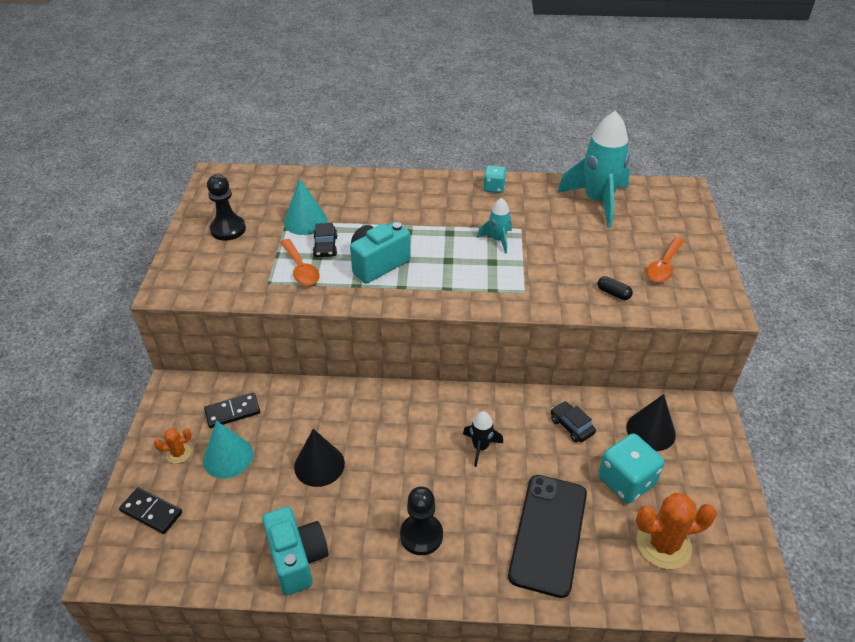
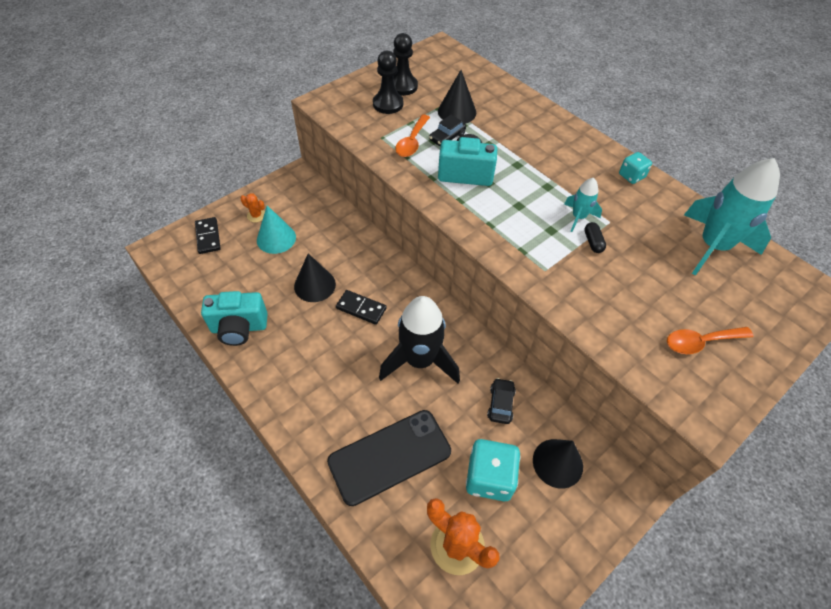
camera: 45 degrees right, 10 degrees up
(232, 412) = (309, 214): black domino -> black domino (361, 308)
(297, 559) = (239, 328): turquoise camera -> turquoise camera turned 60 degrees clockwise
(305, 221) = (457, 112): turquoise cone -> black cone
(421, 535) = (316, 379): black pawn -> black pawn (388, 104)
(480, 447) = (420, 360): black rocket -> black rocket, size x2.06
(613, 293) = (619, 327): black capsule -> black capsule (593, 242)

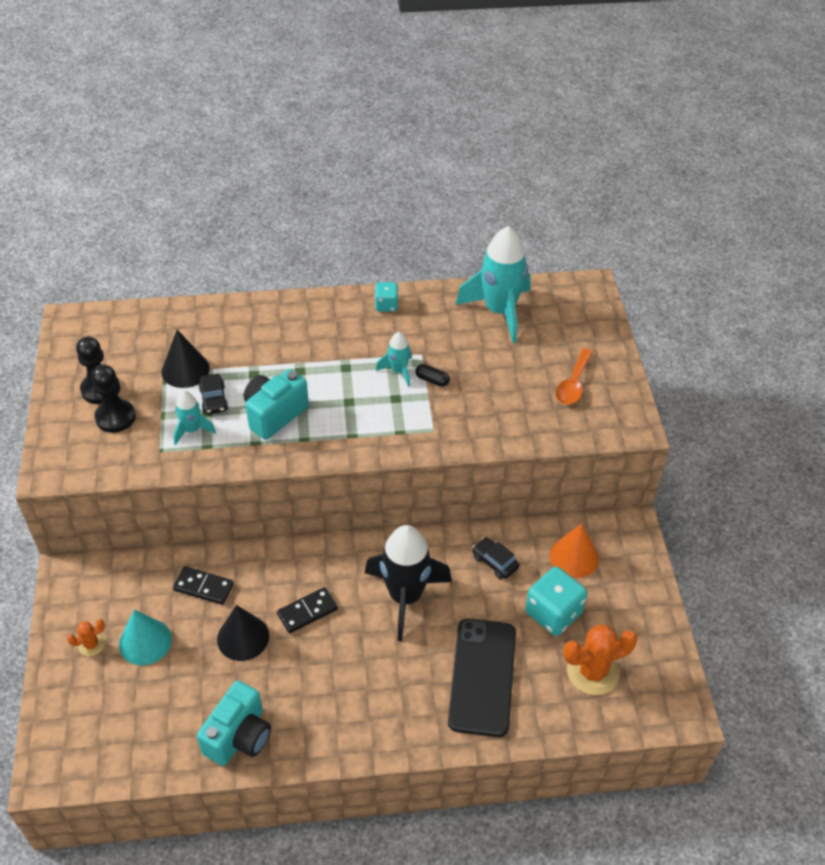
camera: 55 degrees left, 5 degrees down
(208, 237) = (78, 710): black domino -> black domino (203, 587)
(412, 142) = (192, 430): orange spoon -> turquoise rocket
(557, 463) = (574, 557): black cone -> orange cone

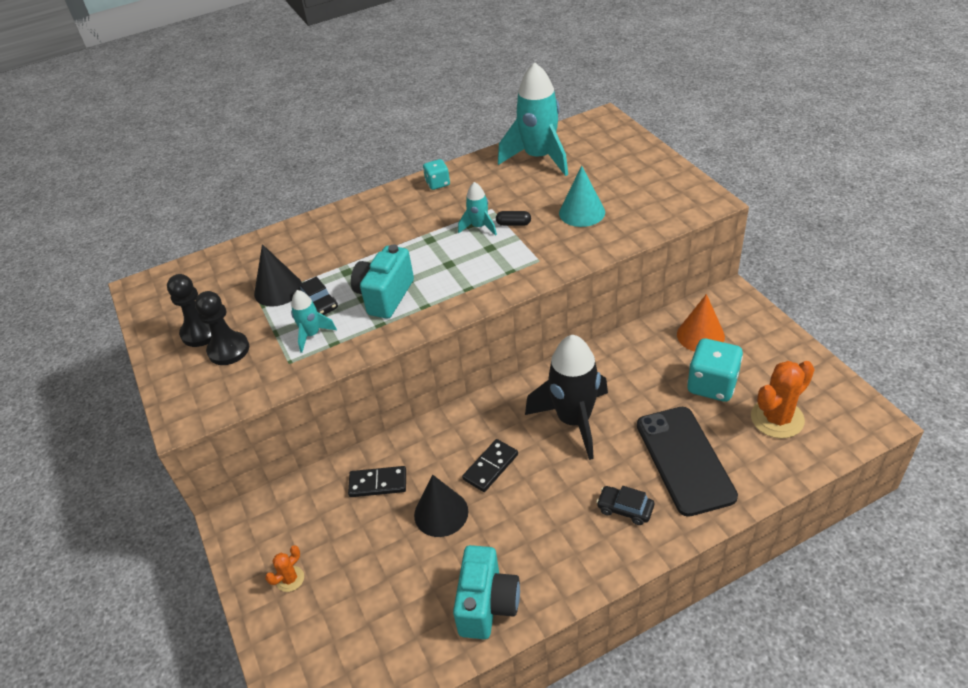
camera: 15 degrees left, 5 degrees down
(145, 641) = (344, 554): turquoise cone -> turquoise cone (582, 212)
(495, 562) = (635, 364): black car -> black car (625, 509)
(573, 384) = (637, 188): orange spoon -> none

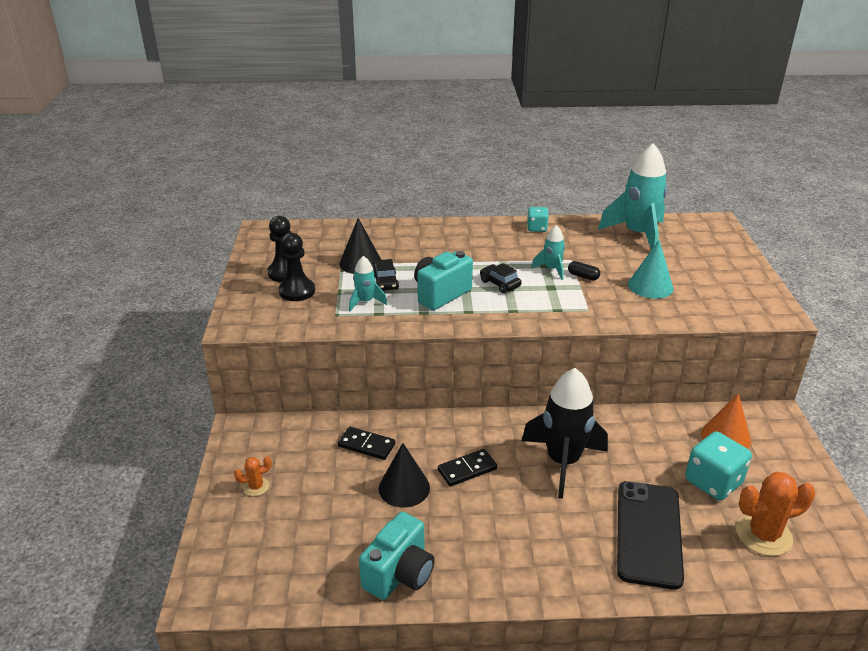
camera: 20 degrees right, 10 degrees down
(625, 509) = (567, 550): black car -> black car (500, 284)

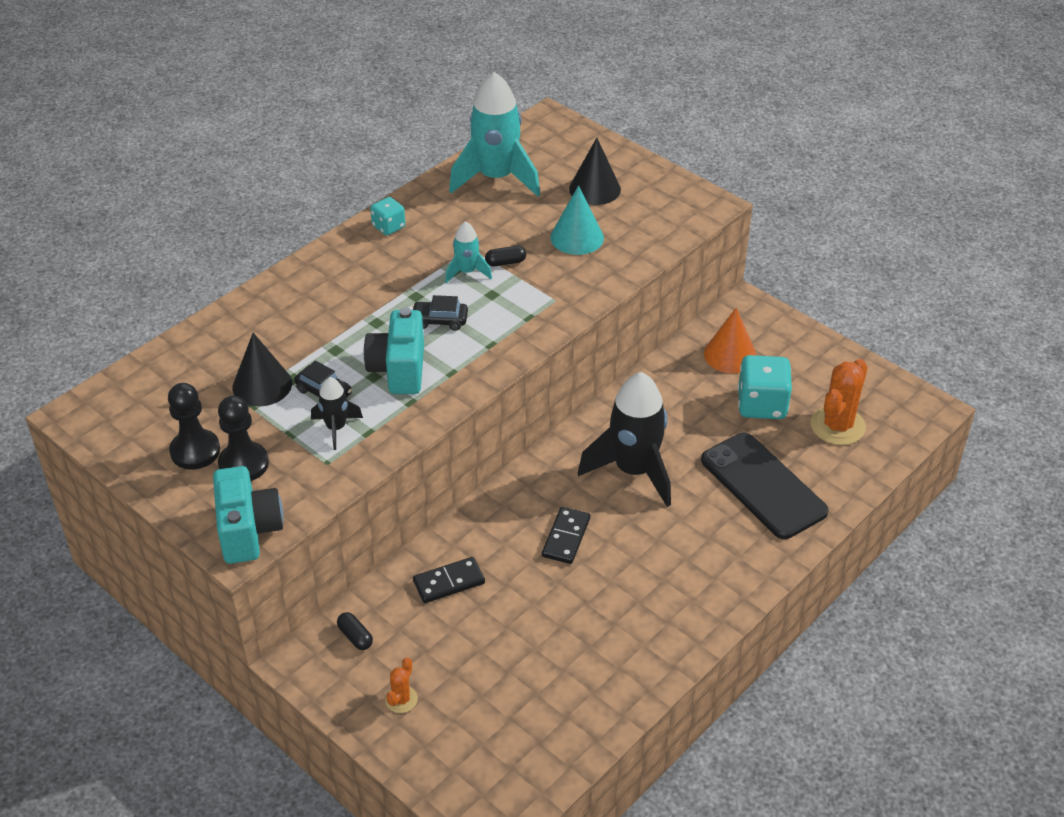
camera: 45 degrees left, 10 degrees up
(281, 437) = (355, 637): none -> black capsule
(365, 302) = (336, 428): turquoise rocket -> black rocket
(399, 574) = (625, 668): turquoise camera -> turquoise camera (249, 531)
(404, 488) = (534, 595): black cone -> black cone (595, 189)

